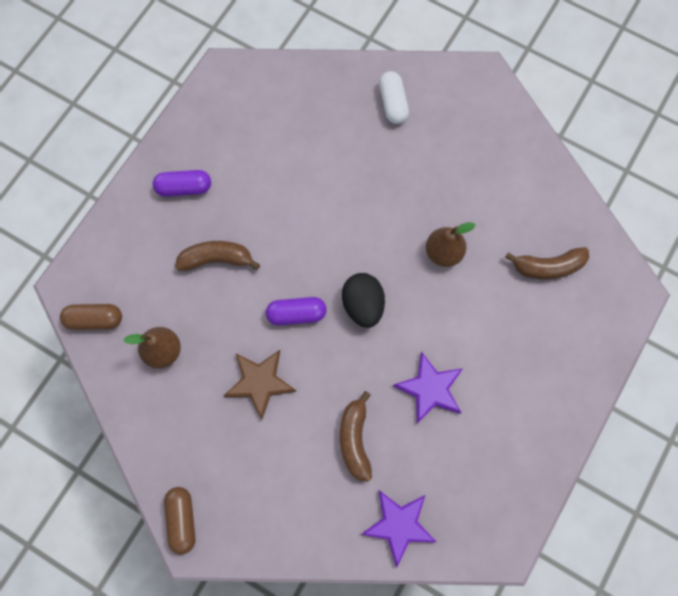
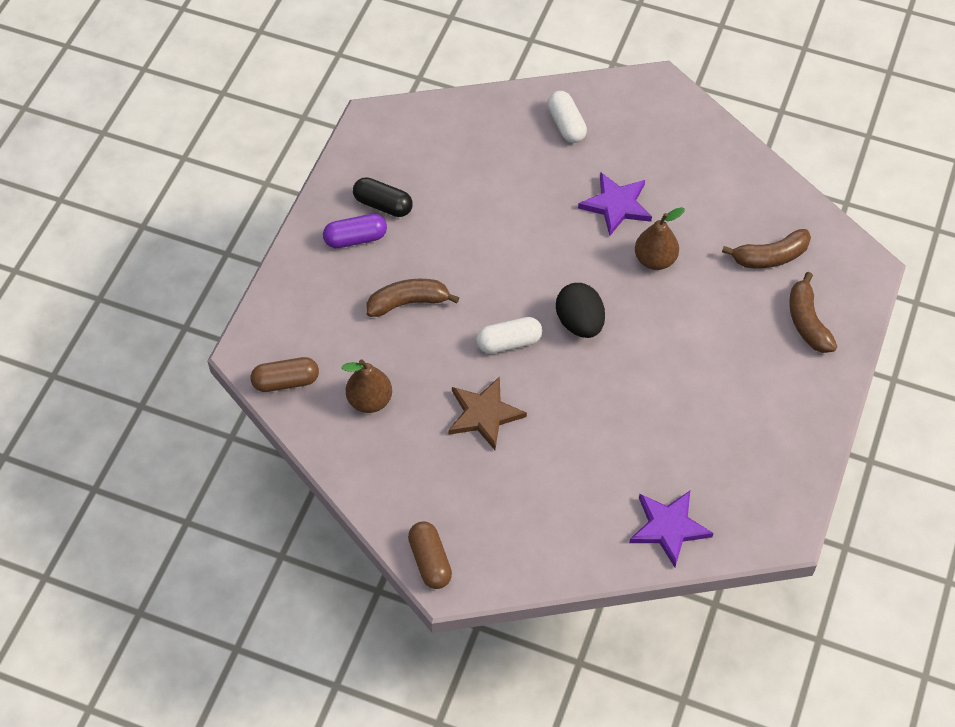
camera: 10 degrees left, 15 degrees down
(215, 158) = (383, 205): none -> black capsule
(296, 314) = (509, 342): purple capsule -> white capsule
(355, 439) = (601, 453): brown banana -> brown banana (807, 322)
(430, 389) = (671, 392): purple star -> purple star (616, 205)

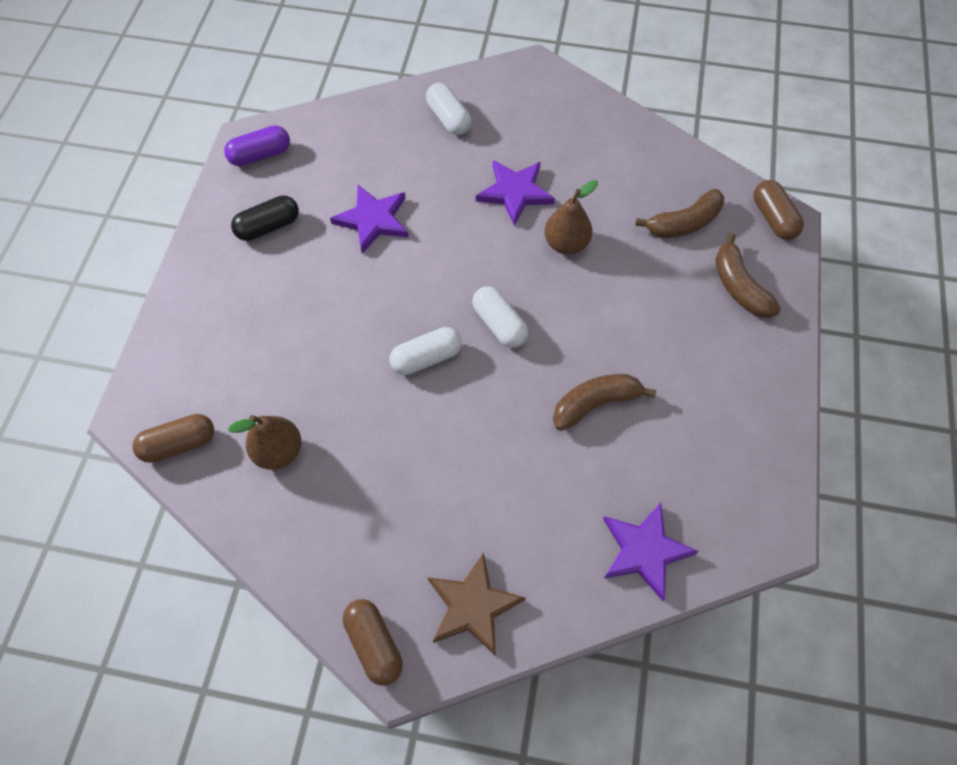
camera: 10 degrees left, 5 degrees up
(355, 238) = (242, 267): purple capsule -> purple capsule (260, 155)
(383, 205) = (268, 227): black capsule -> black capsule turned 45 degrees counterclockwise
(408, 302) = (309, 330): brown banana -> brown banana (595, 404)
(479, 212) = (373, 220): none -> purple star
(484, 414) = (411, 447): brown star -> brown star (473, 606)
(579, 323) = (499, 324): black egg -> white capsule
(857, 264) = (773, 218): none -> brown capsule

